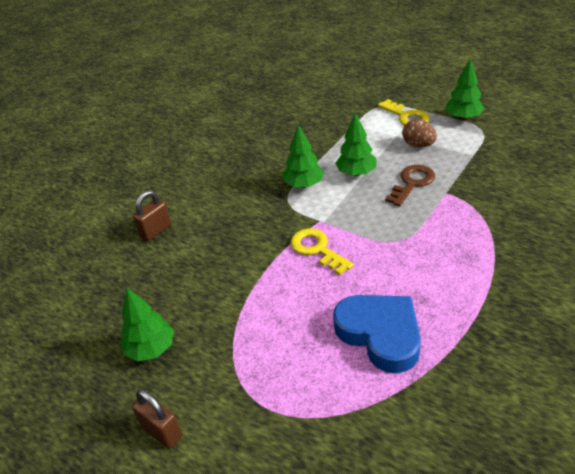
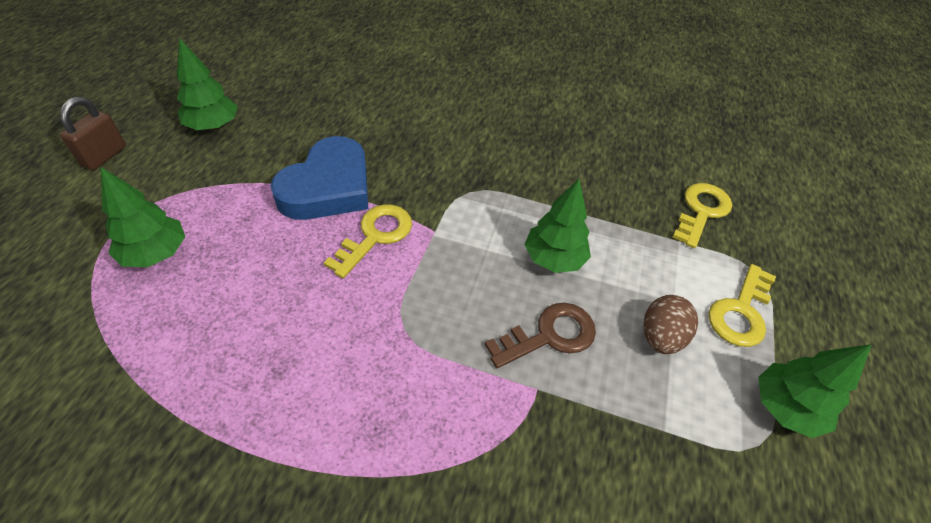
camera: 65 degrees right, 10 degrees up
(156, 231) = (393, 91): brown padlock -> none
(304, 185) = (509, 203): green tree -> green tree (156, 253)
(333, 112) = (701, 211): none -> yellow key
(380, 334) = (213, 324): blue heart -> blue heart (328, 187)
(412, 183) = (549, 335): brown key -> brown key turned 45 degrees counterclockwise

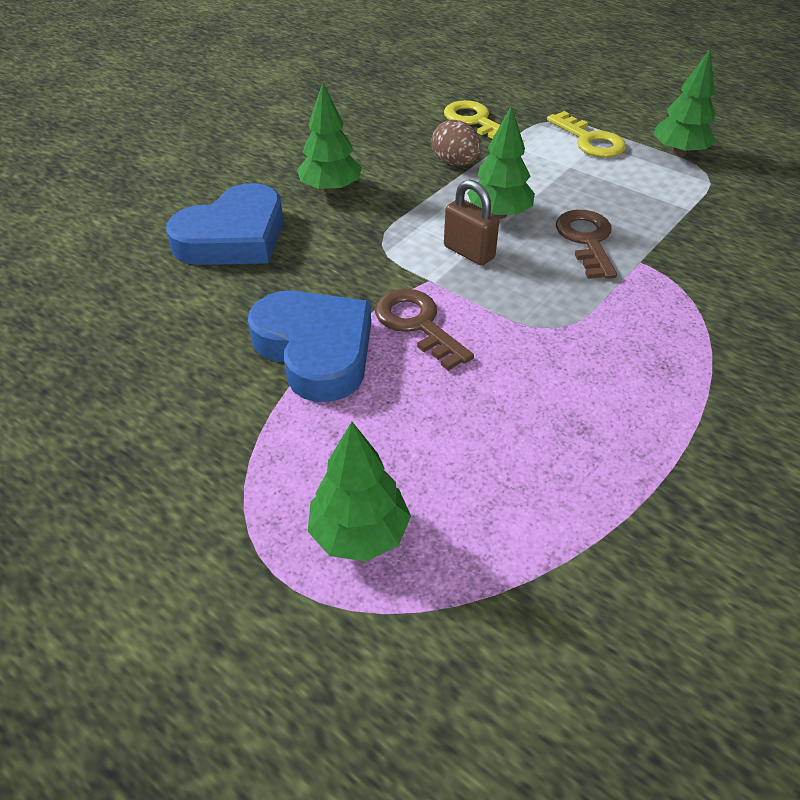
camera: 65 degrees left, 5 degrees down
(104, 156) = (93, 602): brown padlock -> brown padlock (469, 252)
(213, 126) = (108, 453): green tree -> green tree (330, 189)
(375, 236) = (417, 324): yellow key -> brown key
(437, 114) = (233, 237): none -> blue heart
(660, 337) = (604, 184): brown egg -> brown egg (455, 163)

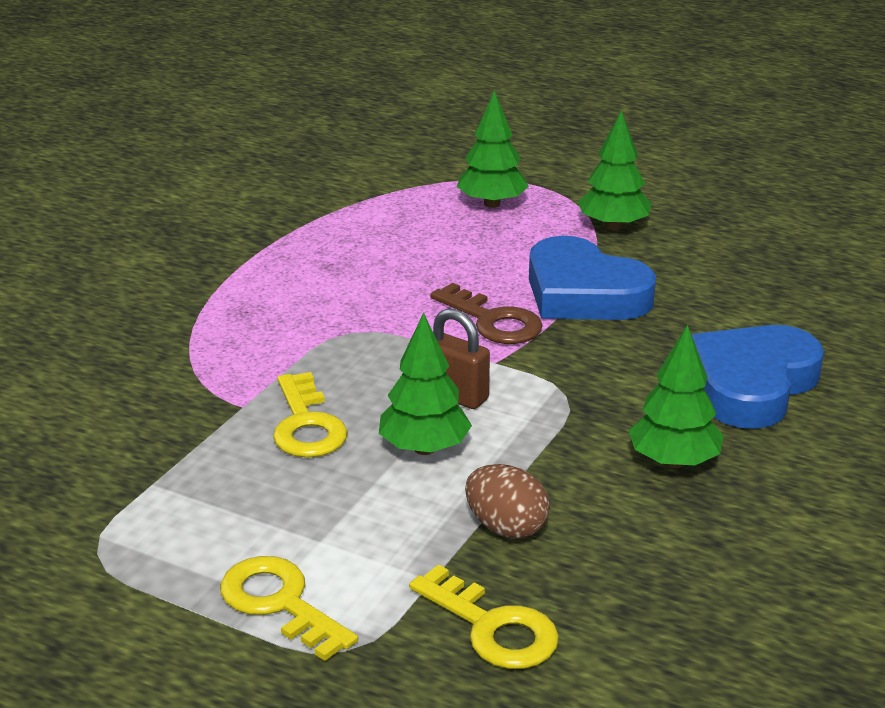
camera: 170 degrees right, 15 degrees down
(586, 240) = (306, 425): brown key -> yellow key
(679, 152) = (127, 592): green tree -> green tree (613, 226)

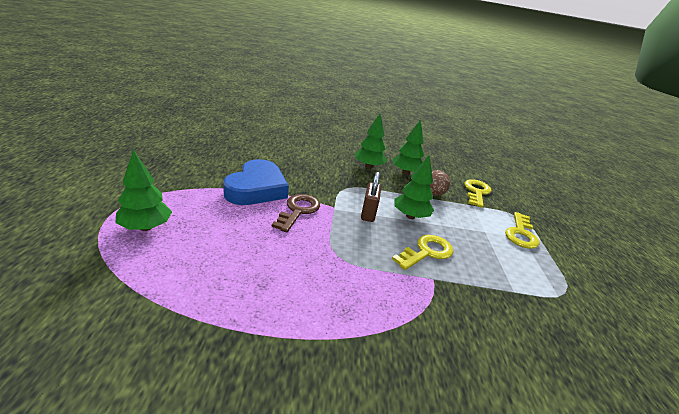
camera: 120 degrees left, 0 degrees up
(613, 226) = (175, 184): green tree -> green tree (405, 173)
(752, 384) = (310, 153): blue heart -> none

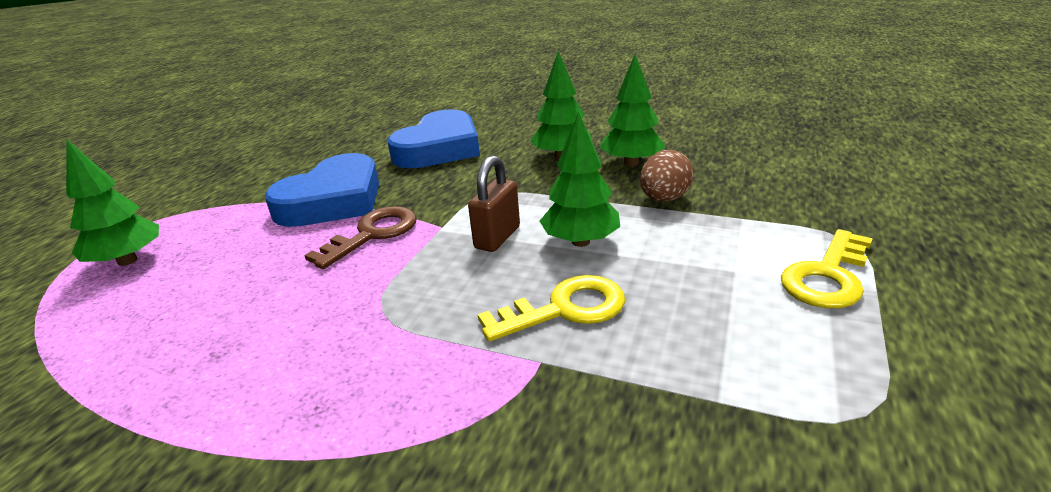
camera: 25 degrees right, 0 degrees up
(296, 157) = (439, 148): none -> blue heart
(476, 192) = (771, 192): yellow key -> none

